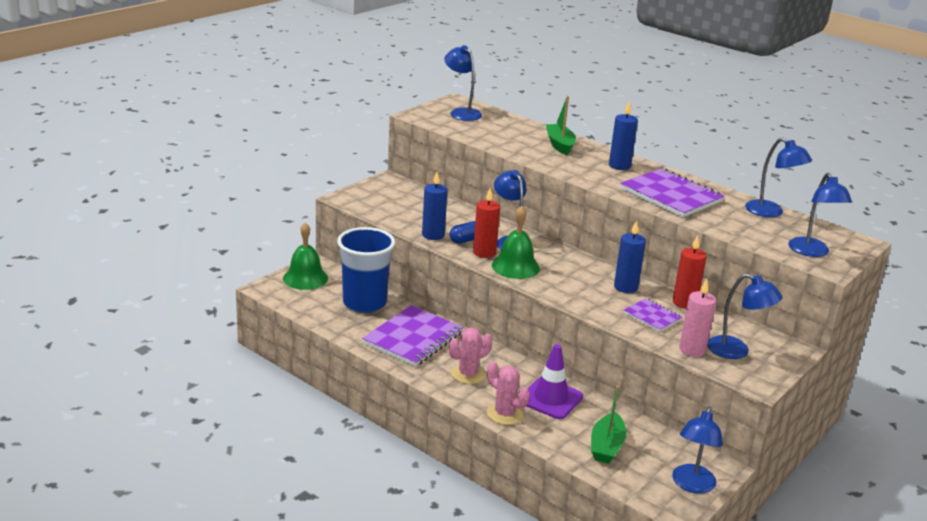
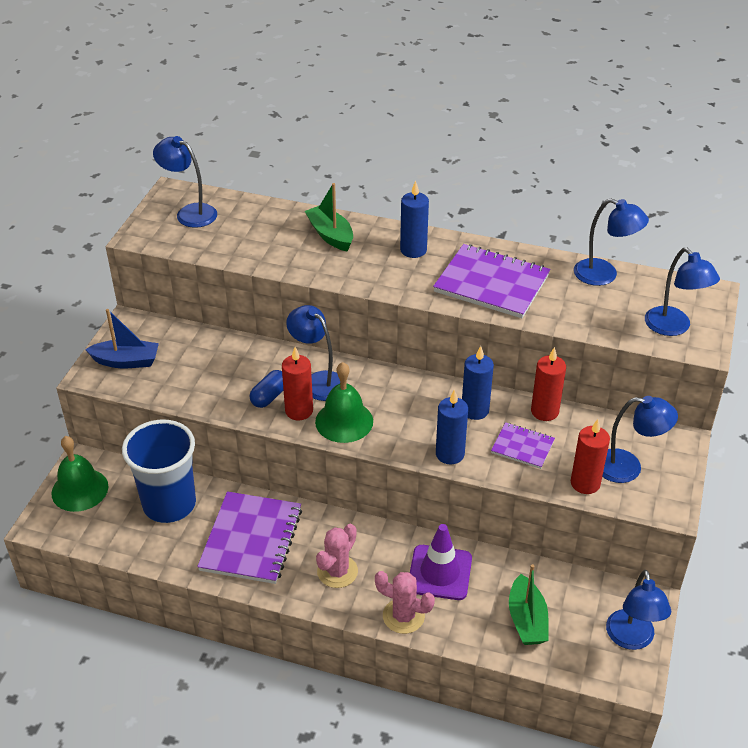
camera: 20 degrees left, 15 degrees up
(374, 197) = (126, 361): none -> blue boat
(433, 235) = (227, 402): blue candle -> blue candle (450, 454)
(692, 350) = (585, 483): pink candle -> red candle

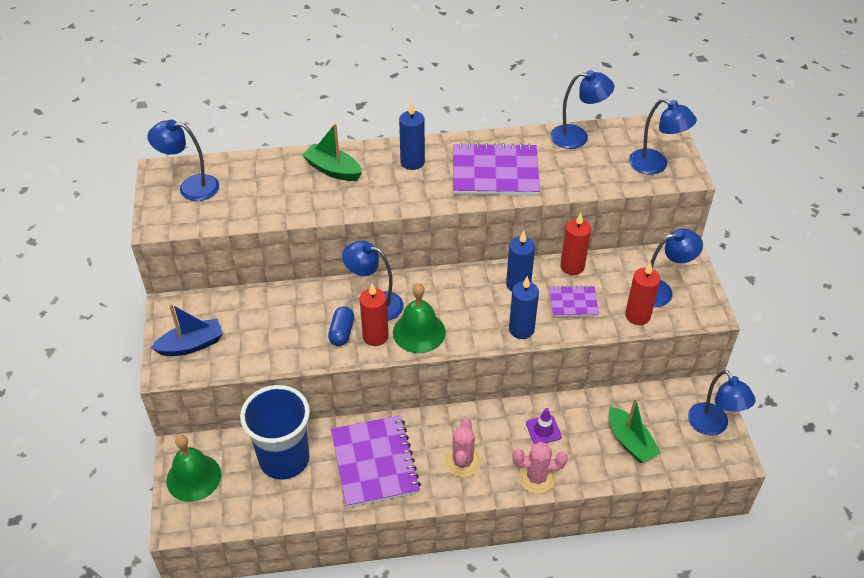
camera: 25 degrees left, 5 degrees up
(440, 572) = (543, 430): purple traffic cone -> purple traffic cone, size x0.57

